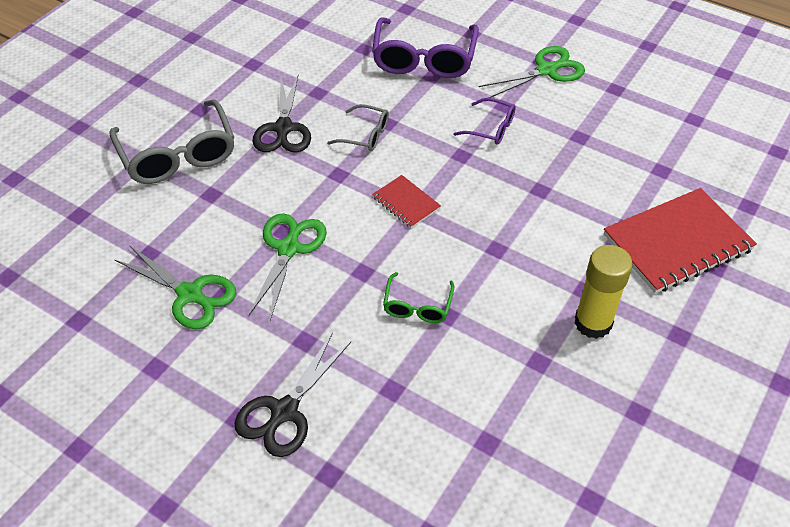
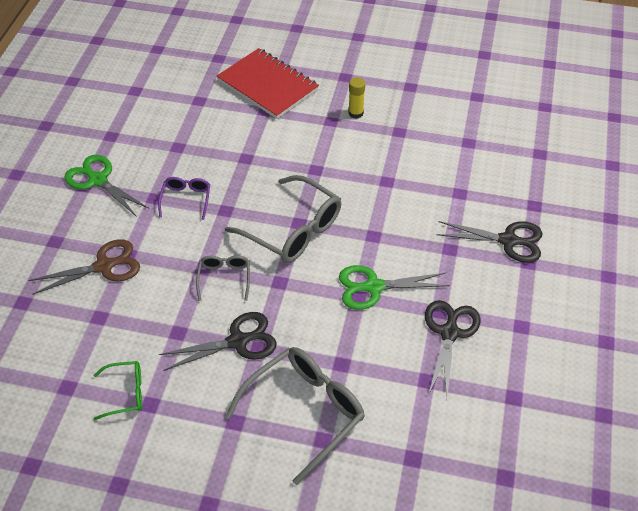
camera: 110 degrees left, 0 degrees up
(190, 294) = (449, 333): green scissors -> black scissors
(406, 203) = (293, 230): red notebook -> grey glasses
(417, 306) = (387, 198): green glasses -> green glasses (125, 393)
(424, 59) = (104, 266): purple glasses -> brown scissors
(593, 323) = (355, 113): yellow glue stick -> yellow glue stick, size x0.61

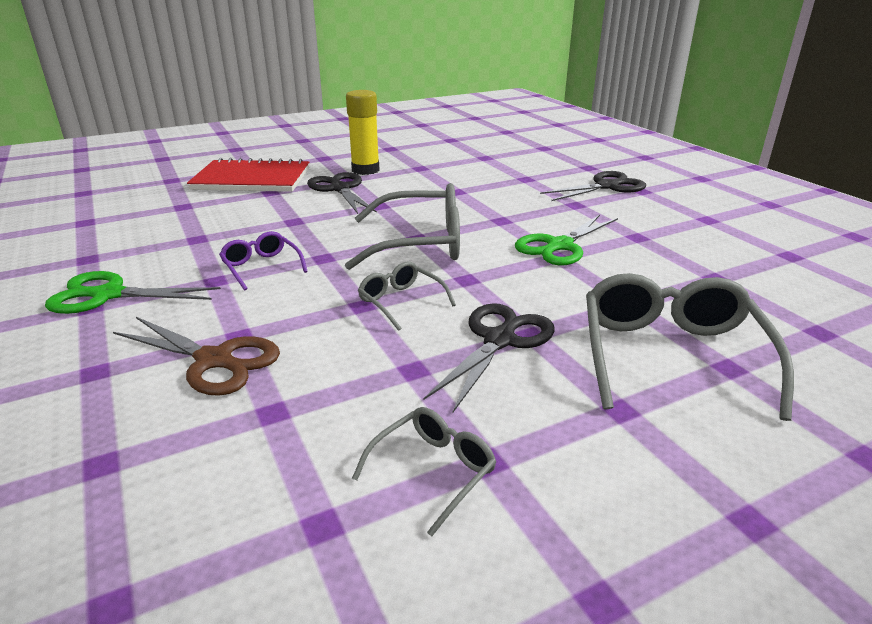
camera: 40 degrees left, 20 degrees down
(104, 266) = (214, 360): brown scissors -> brown scissors turned 90 degrees clockwise
(125, 393) = (433, 471): green glasses -> grey glasses
(355, 113) = (365, 170): yellow glue stick -> yellow glue stick, size x1.65
(449, 333) = (670, 244): black scissors -> black scissors (340, 189)

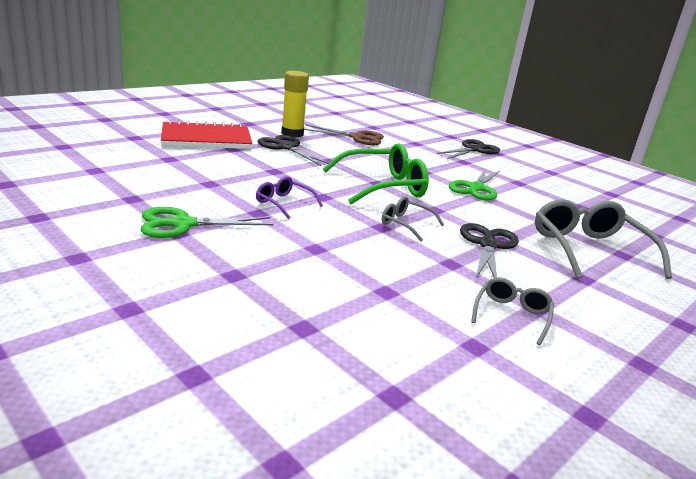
camera: 20 degrees left, 5 degrees down
(214, 360) = (314, 264): brown scissors -> brown scissors (357, 137)
(420, 243) = (383, 187): grey glasses -> green glasses

